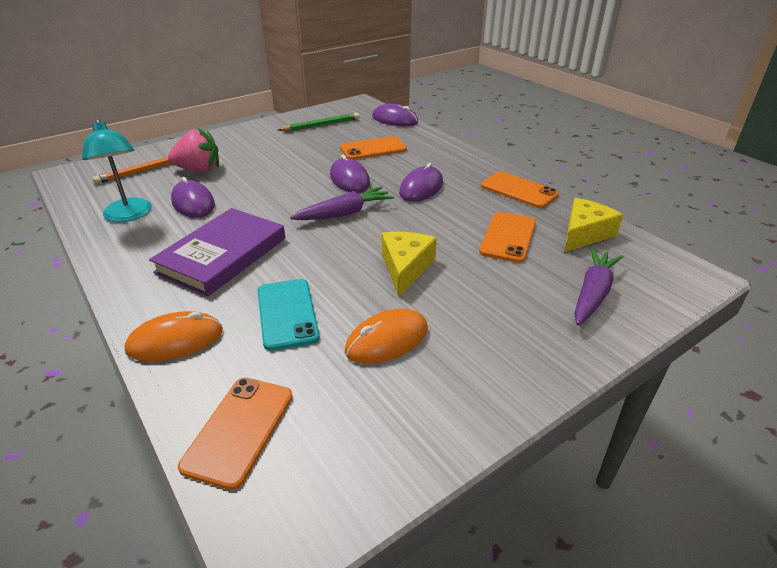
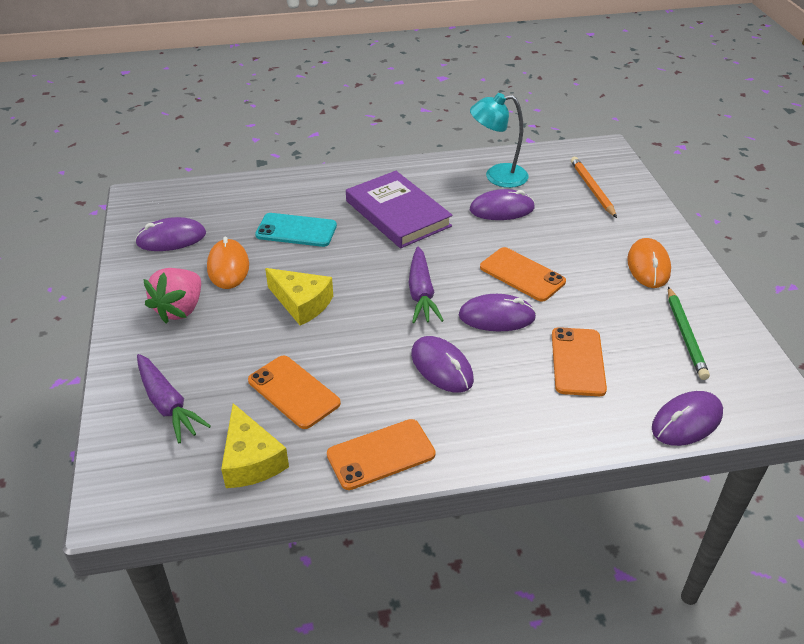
camera: 115 degrees right, 5 degrees up
(175, 340) = (308, 184): orange mouse -> orange mouse (648, 266)
(199, 170) = (577, 220): pink strawberry -> pink strawberry (180, 309)
(239, 430) = (213, 197): orange phone -> orange phone (522, 274)
(364, 424) = (171, 238): none -> purple mouse

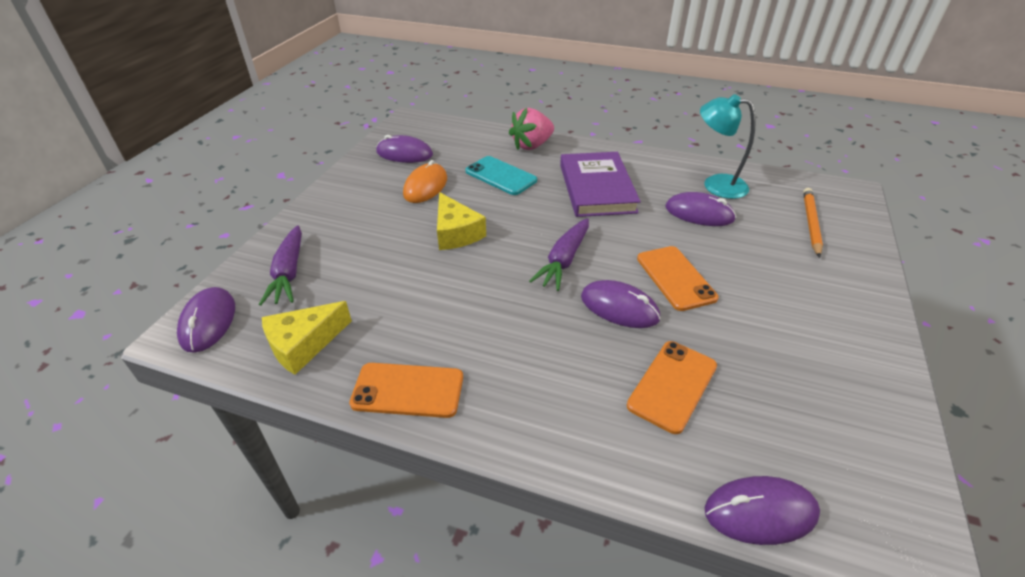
camera: 30 degrees right, 0 degrees up
(180, 309) = (363, 205): pink strawberry -> pink strawberry (532, 145)
(251, 460) = (303, 344): yellow cheese -> yellow cheese turned 45 degrees clockwise
(293, 392) = (386, 302): orange phone -> none
(441, 367) = (529, 333): purple mouse -> purple mouse (208, 322)
(648, 266) = (827, 318): orange mouse -> none
(685, 335) = (825, 410): green pencil -> none

